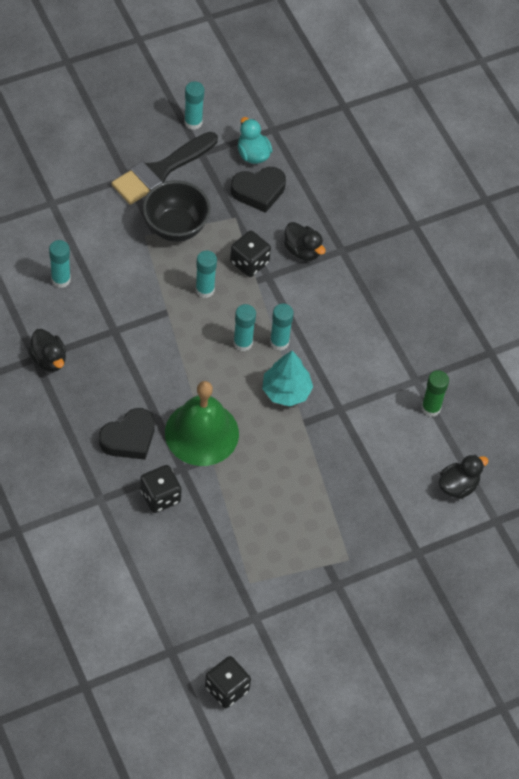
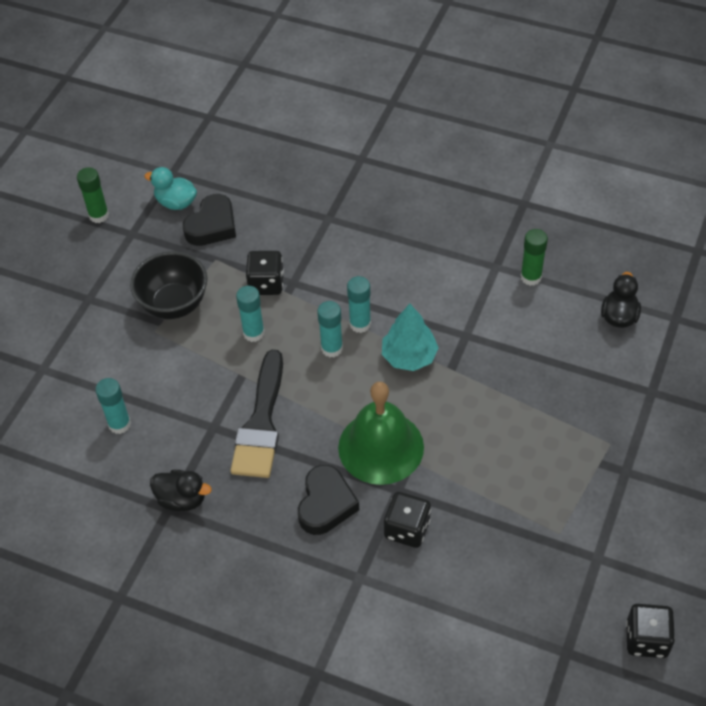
camera: 35 degrees left, 5 degrees down
(161, 171) = (112, 271): black brush -> black brush (261, 423)
(193, 122) = (99, 215): turquoise glue stick -> green glue stick
(302, 250) = (298, 242): black duck -> none

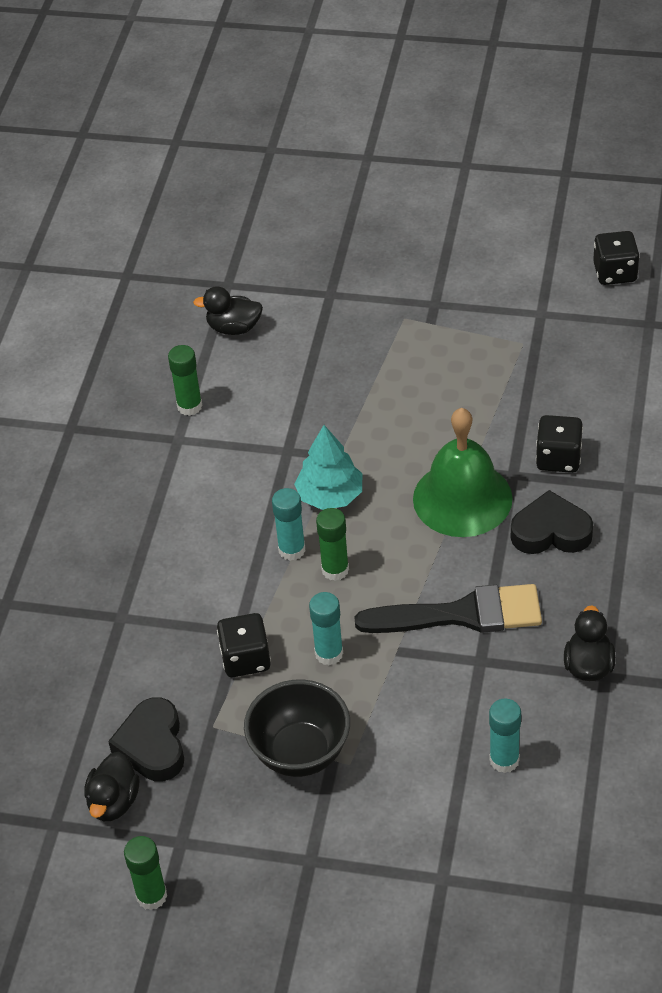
camera: 100 degrees left, 5 degrees down
(176, 202) = (114, 802): turquoise duck -> black duck
(212, 226) = (152, 745): black heart -> black heart turned 120 degrees counterclockwise
(332, 348) = (335, 570): turquoise glue stick -> green glue stick

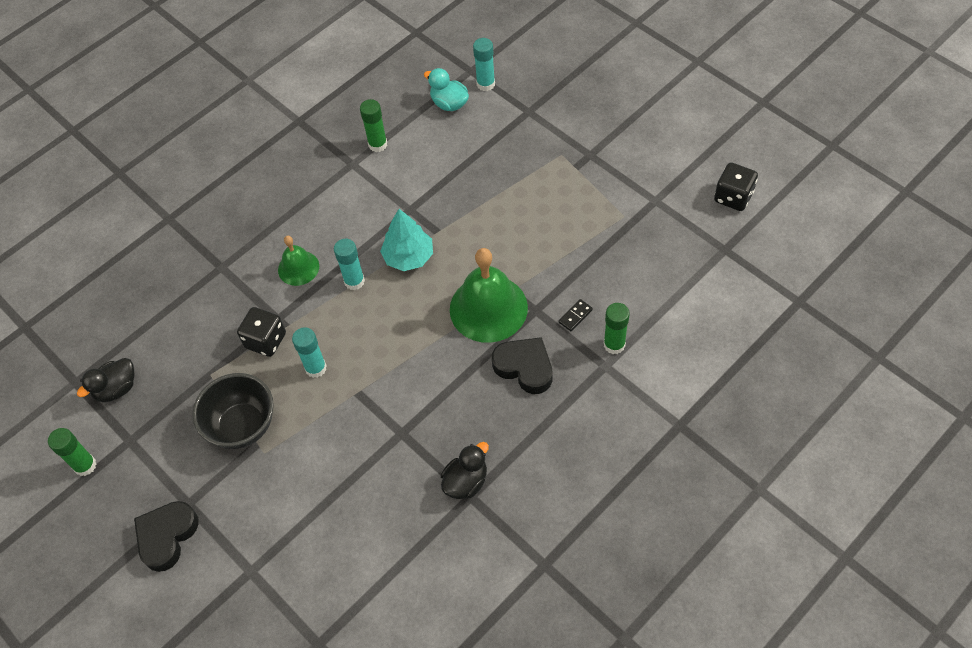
camera: 35 degrees right, 10 degrees up
(152, 745) = (167, 365): black heart -> black heart (167, 536)
(214, 570) = (298, 268): none -> green bell
(234, 328) = (449, 103): black duck -> turquoise duck
(335, 570) = (368, 311): green glue stick -> green glue stick (614, 344)
(461, 614) = (417, 392): black brush -> none
(504, 760) = (356, 514): turquoise glue stick -> turquoise glue stick (485, 84)
(558, 458) = (575, 316): black dice -> black domino

